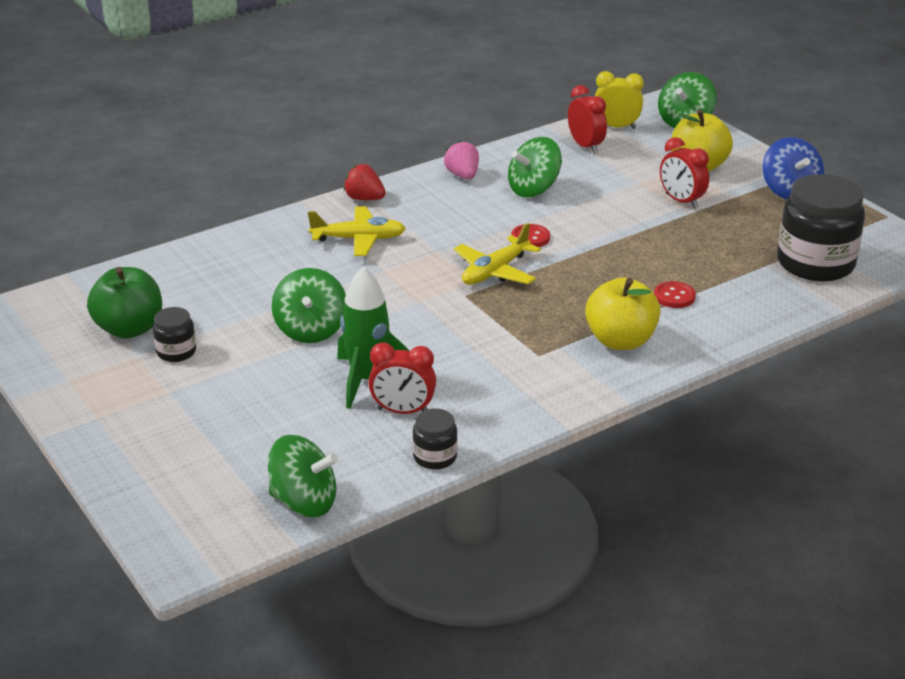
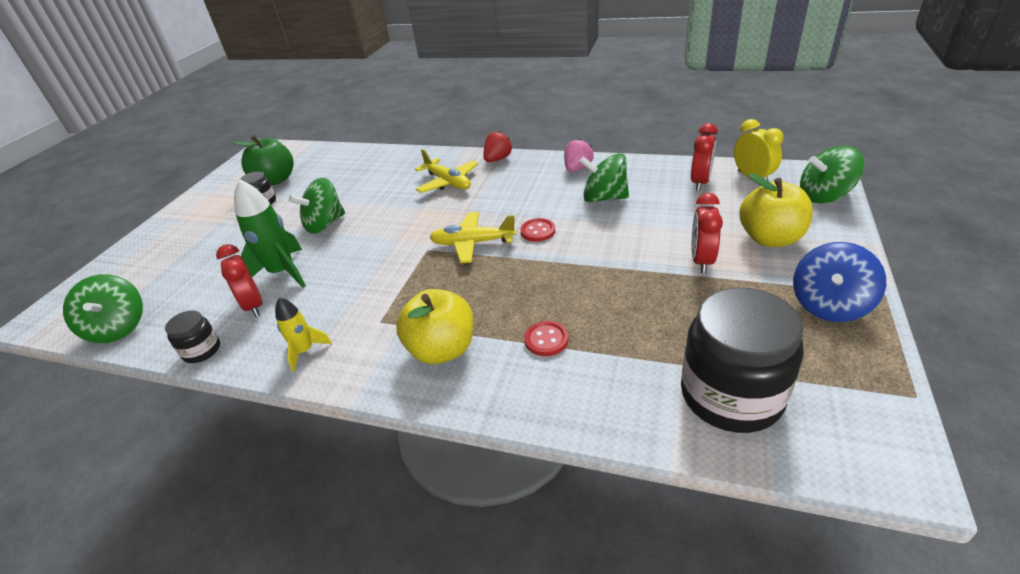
camera: 55 degrees right, 5 degrees up
(364, 199) = (497, 159): red strawberry -> red strawberry turned 45 degrees clockwise
(524, 402) = (305, 351): none -> yellow rocket

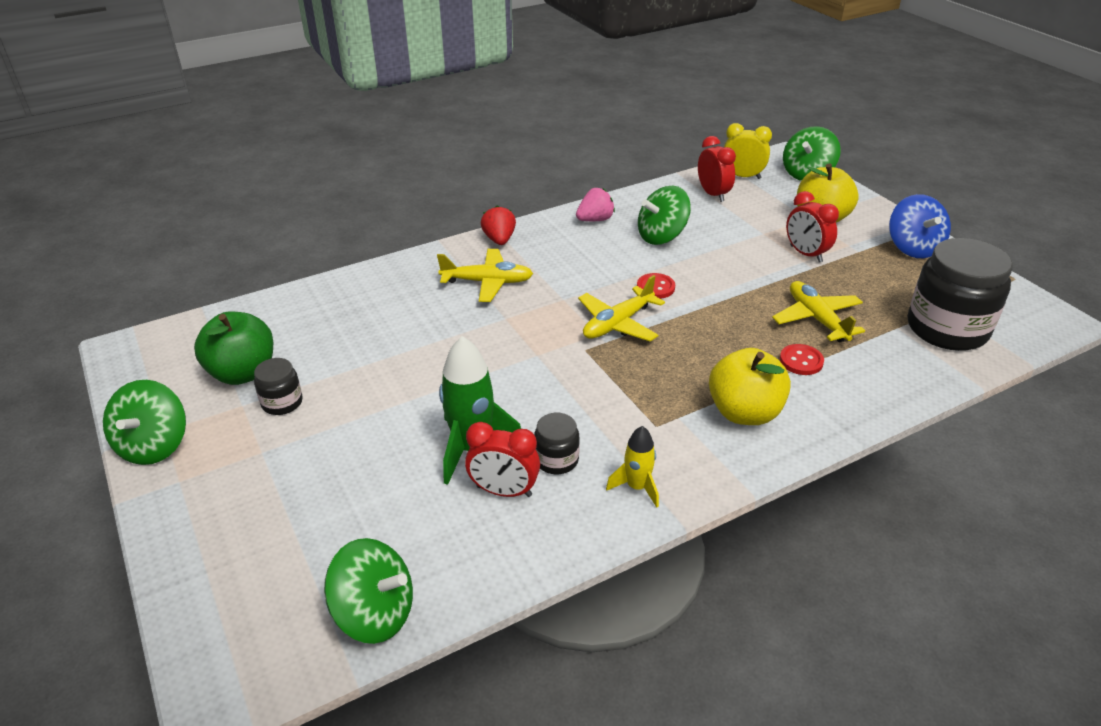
camera: 50 degrees left, 0 degrees up
(202, 350) = (532, 557): black jar -> black jar (556, 460)
(325, 224) = (423, 383): green spinning top -> green spinning top (154, 445)
(577, 168) = (595, 220): pink strawberry -> pink strawberry turned 75 degrees clockwise
(617, 316) = (817, 319): none -> yellow plane

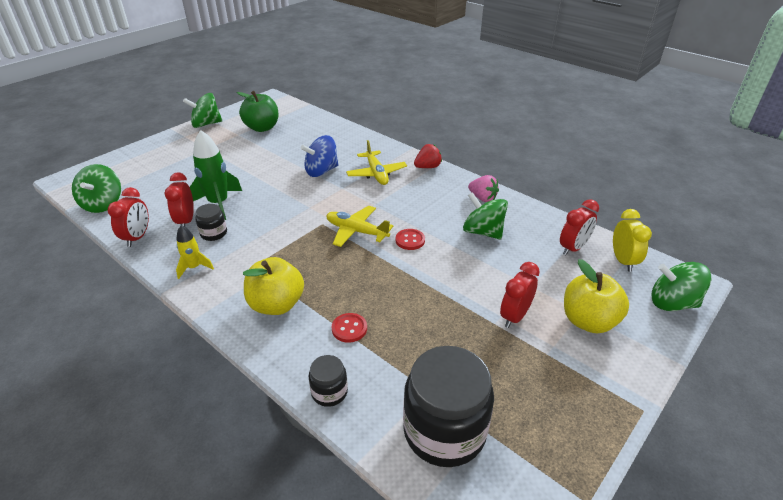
camera: 70 degrees right, 0 degrees up
(282, 402) = (242, 143): black jar -> black jar (329, 392)
(522, 556) = (137, 237): none -> red clock
(817, 319) = (413, 333): yellow plane -> none
(913, 248) = (586, 398): blue spinning top -> blue spinning top (321, 171)

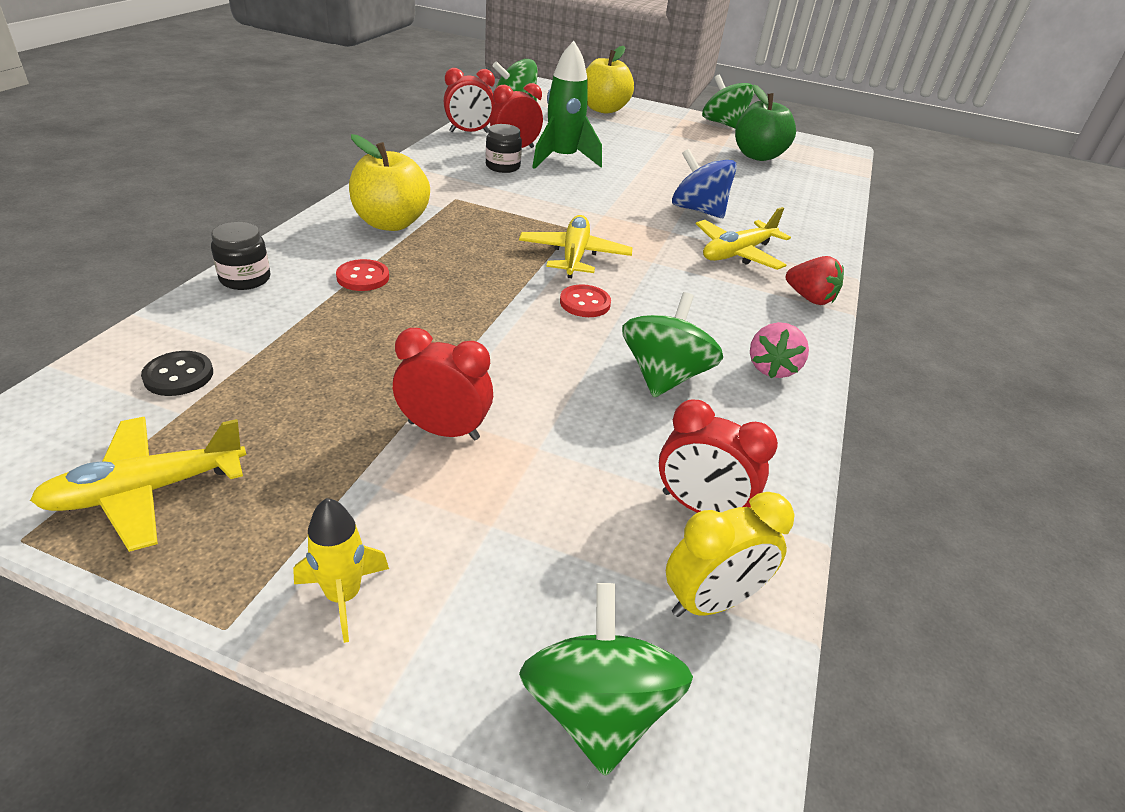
camera: 65 degrees right, 0 degrees up
(194, 267) = (434, 167): yellow rocket -> yellow rocket (343, 596)
(444, 431) = (178, 375): black jar -> black button
(552, 444) = (147, 490): none -> yellow plane
(588, 321) = (467, 536): yellow apple -> yellow apple (603, 109)

